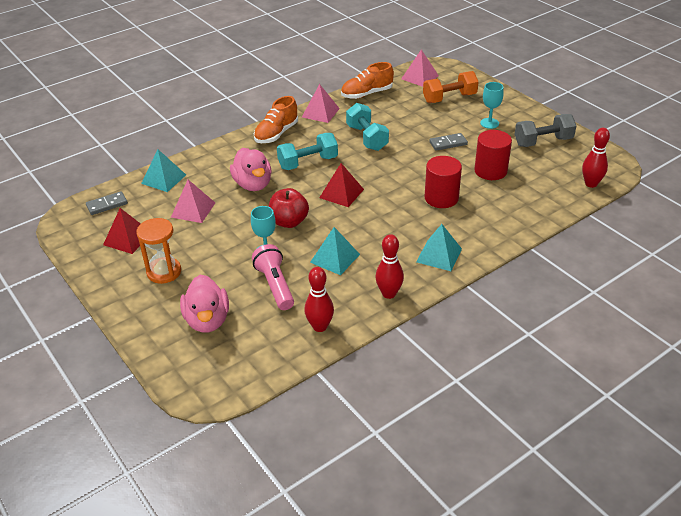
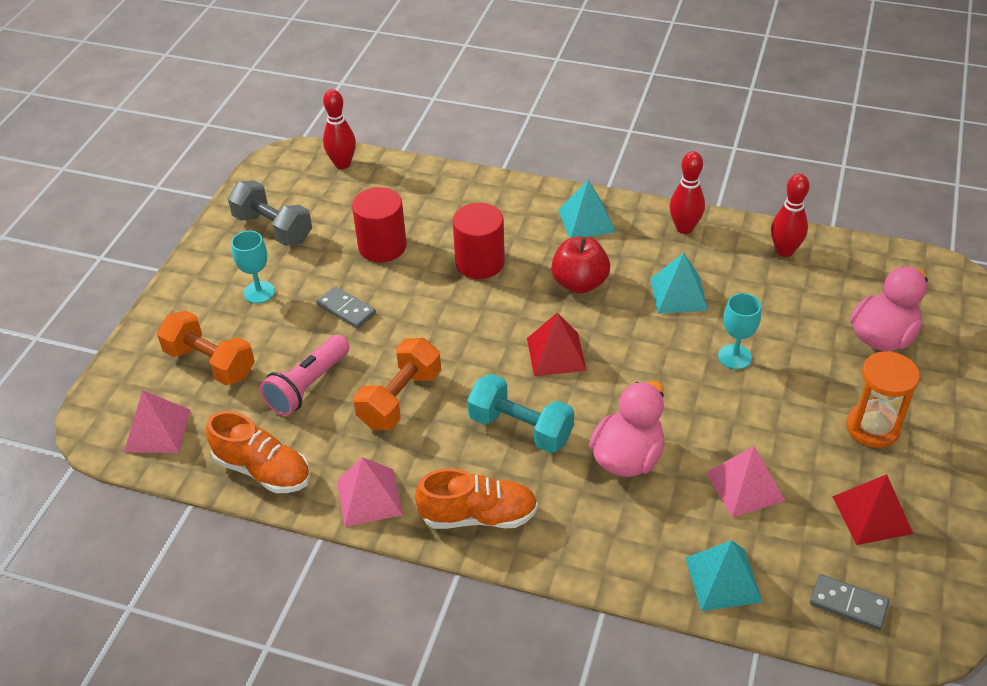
camera: 125 degrees left, 5 degrees up
(275, 285) = (774, 316): pink flashlight -> pink flashlight (308, 386)
(289, 222) = (662, 370): red apple -> red apple (579, 283)
(367, 138) = (400, 399): turquoise dumbbell -> orange dumbbell

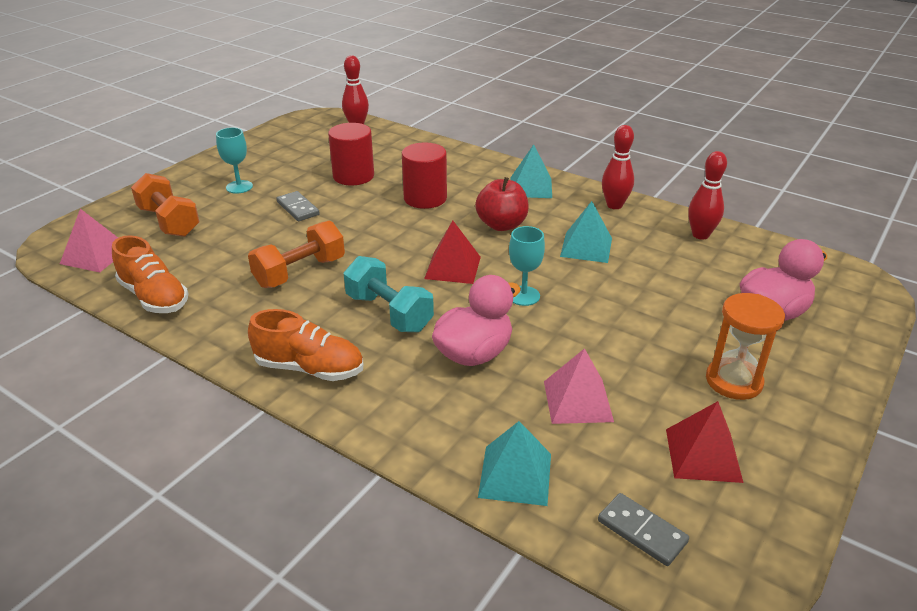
camera: 15 degrees right, 10 degrees down
(273, 228) = (278, 153): grey dumbbell -> none
(308, 386) = (232, 250): pink flashlight -> none
(369, 497) = (225, 334): pink pyramid -> none
(734, 357) = (617, 300): turquoise goblet -> turquoise goblet (523, 296)

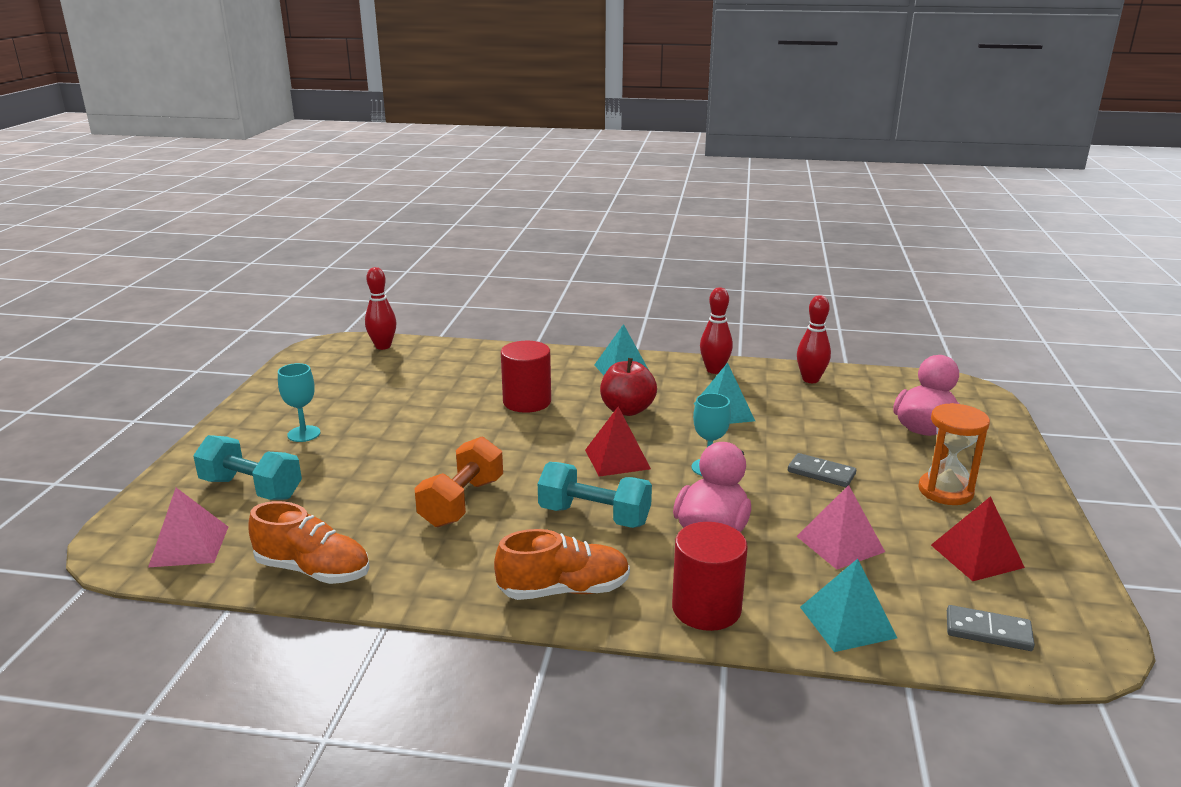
camera: 25 degrees left, 10 degrees down
(169, 222) = (251, 488): orange dumbbell -> turquoise dumbbell
(298, 208) = (396, 441): grey domino -> grey domino (821, 473)
(353, 176) = (428, 396): red cylinder -> red cylinder (706, 608)

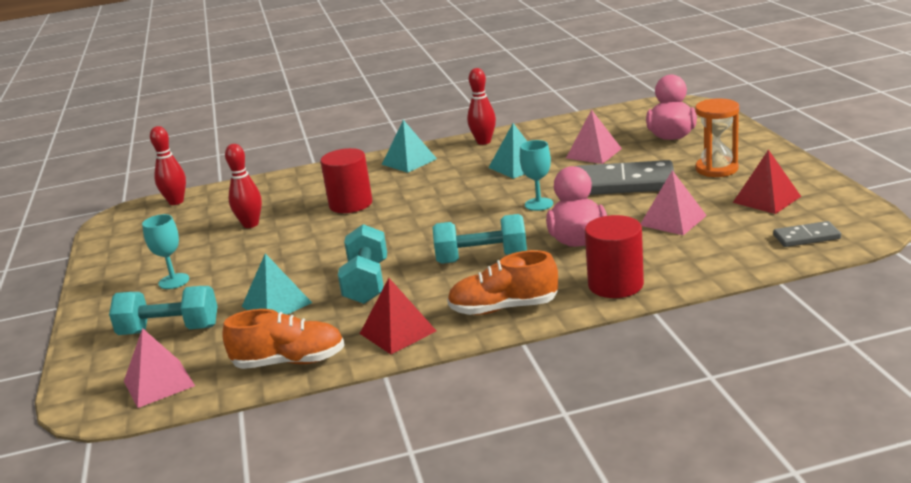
camera: 20 degrees left, 0 degrees up
(461, 502) = (366, 283): orange dumbbell -> turquoise dumbbell
(564, 590) = (503, 308): orange shoe -> orange shoe turned 150 degrees counterclockwise
(617, 459) = (463, 219): red pyramid -> red pyramid (397, 332)
(627, 410) = (440, 186): red apple -> none
(810, 379) = (563, 128): red bowling pin -> red bowling pin (250, 224)
(819, 422) = (594, 153): none -> pink pyramid
(821, 473) = (623, 183): grey domino -> grey domino, size x1.99
(847, 622) = (716, 261): turquoise pyramid -> turquoise pyramid (276, 304)

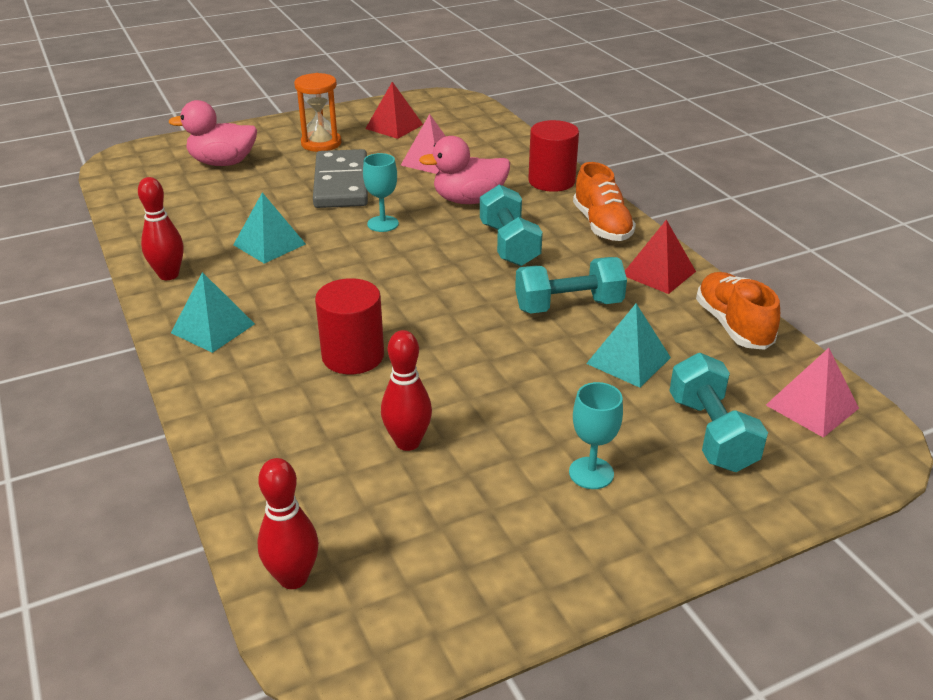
camera: 105 degrees left, 10 degrees up
(594, 153) = (250, 201): pink pyramid -> none
(806, 237) = (466, 116): grey domino -> none

